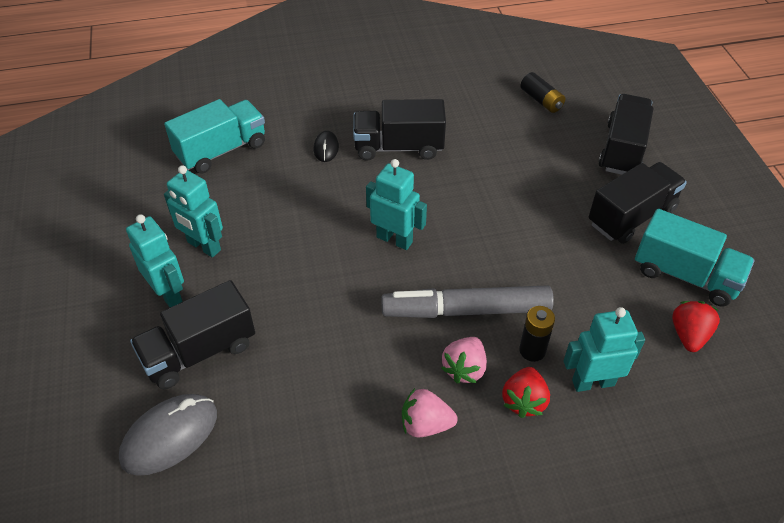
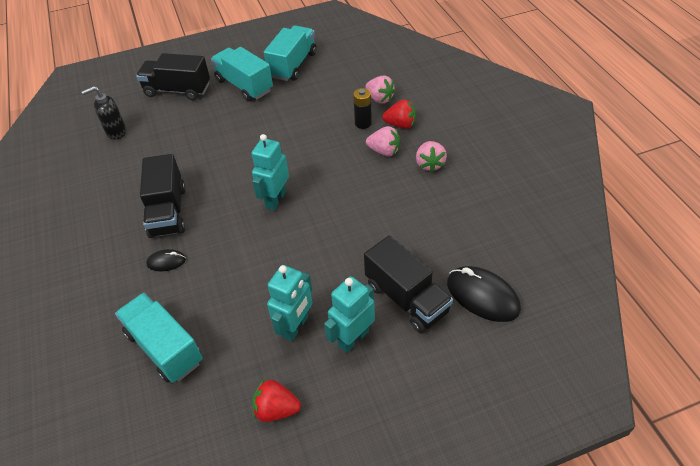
camera: 95 degrees left, 0 degrees up
(170, 436) = (482, 296): grey mouse -> black mouse
(466, 310) = (337, 155): grey marker -> none
(541, 100) = (116, 132): black battery -> black soap dispenser
(593, 382) = (380, 99): turquoise robot -> pink strawberry
(631, 216) = (244, 86): black truck -> turquoise truck
(689, 335) = (338, 64): red strawberry -> red strawberry (276, 409)

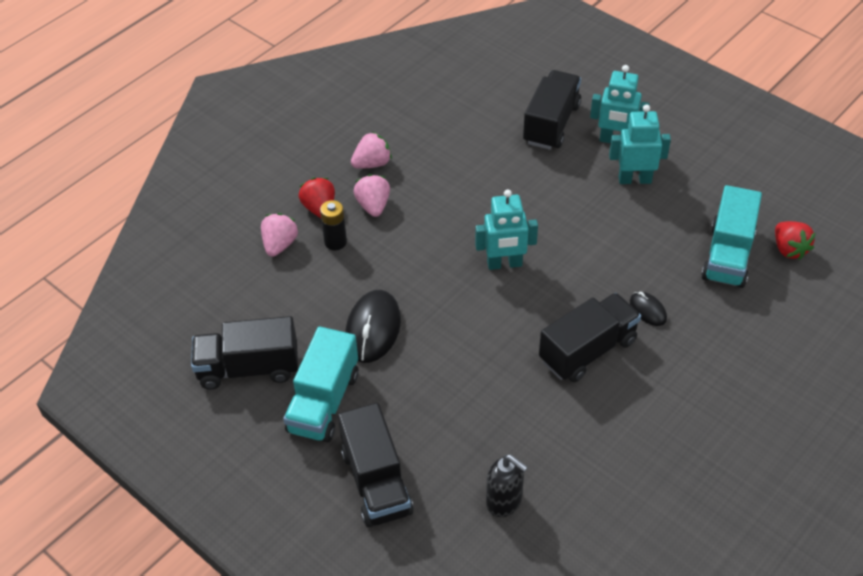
camera: 120 degrees left, 0 degrees up
(276, 409) = (711, 158): red strawberry -> red strawberry (789, 249)
(293, 65) = (248, 368): turquoise truck -> black truck
(482, 296) = (514, 82): black mouse -> black mouse (373, 329)

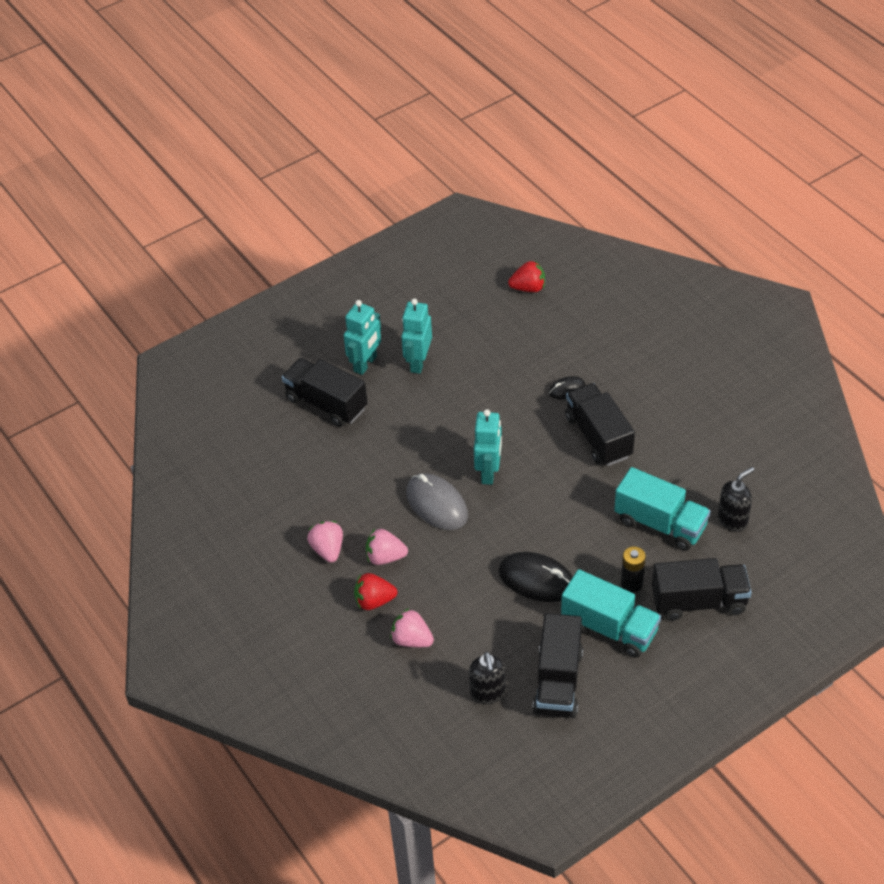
camera: 75 degrees left, 0 degrees up
(226, 314) = (488, 693): none -> black soap dispenser
(335, 242) = (423, 594): black battery -> black battery (631, 583)
(449, 231) = (437, 504): none -> grey mouse
(728, 255) = (523, 326): turquoise truck -> turquoise truck (660, 523)

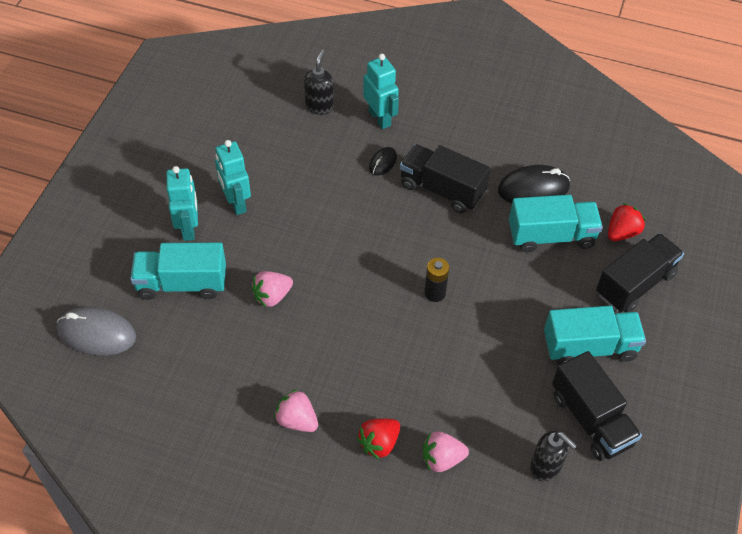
camera: 40 degrees left, 5 degrees up
(326, 404) = (182, 283): black truck -> turquoise truck
(385, 557) = (354, 396): pink strawberry -> pink strawberry (272, 296)
(437, 504) = (359, 322): grey mouse -> grey mouse (97, 333)
(489, 472) = (379, 268): turquoise robot -> turquoise robot (380, 118)
(528, 288) = (278, 92): red strawberry -> red strawberry (622, 233)
(536, 580) = (498, 340): black mouse -> black mouse (533, 189)
(631, 583) = (573, 299): black battery -> black battery (435, 293)
(732, 520) = (601, 203): black soap dispenser -> black soap dispenser (319, 106)

